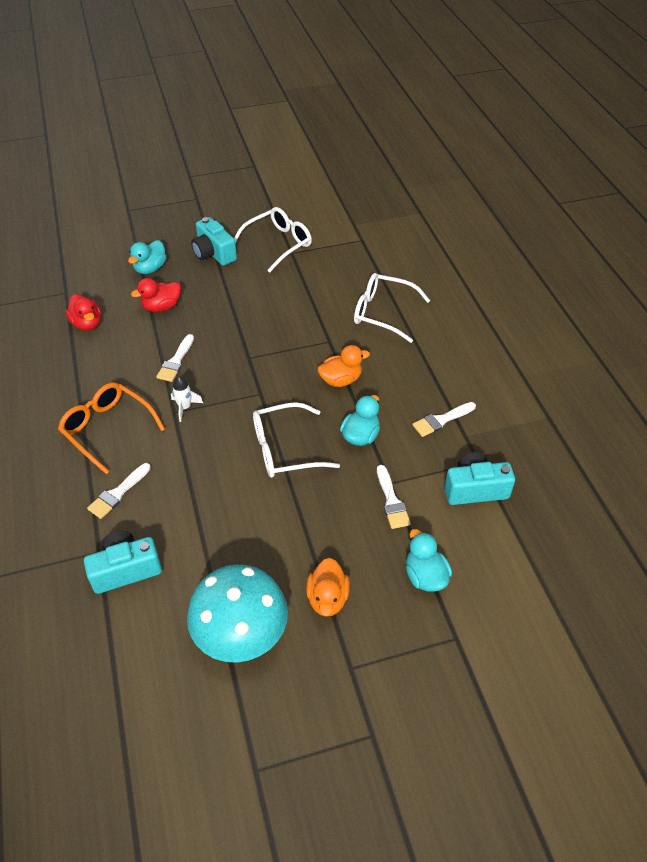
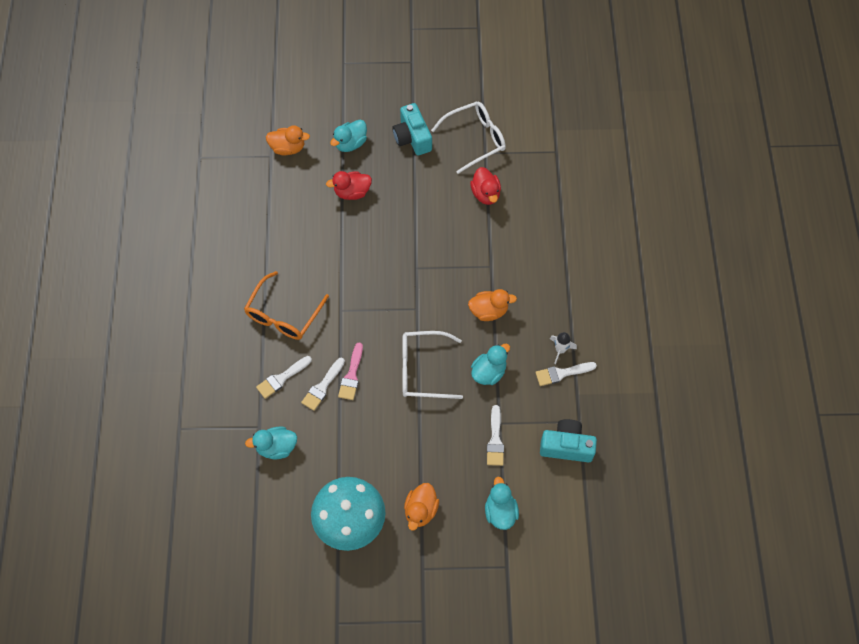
camera: 15 degrees right, 15 degrees up
(83, 283) = (288, 148): none -> orange duck
(87, 324) = (284, 197): red duck -> red duck (485, 194)
(107, 429) = (283, 314): orange glasses -> orange glasses turned 120 degrees counterclockwise
(125, 569) = (276, 447): turquoise camera -> turquoise duck
(176, 361) = (352, 257): white brush -> white brush (322, 386)
(185, 407) = (350, 308): white rocket -> white rocket (560, 350)
(202, 472) = (351, 375): none -> pink brush
(383, 313) = (548, 245): white glasses -> none

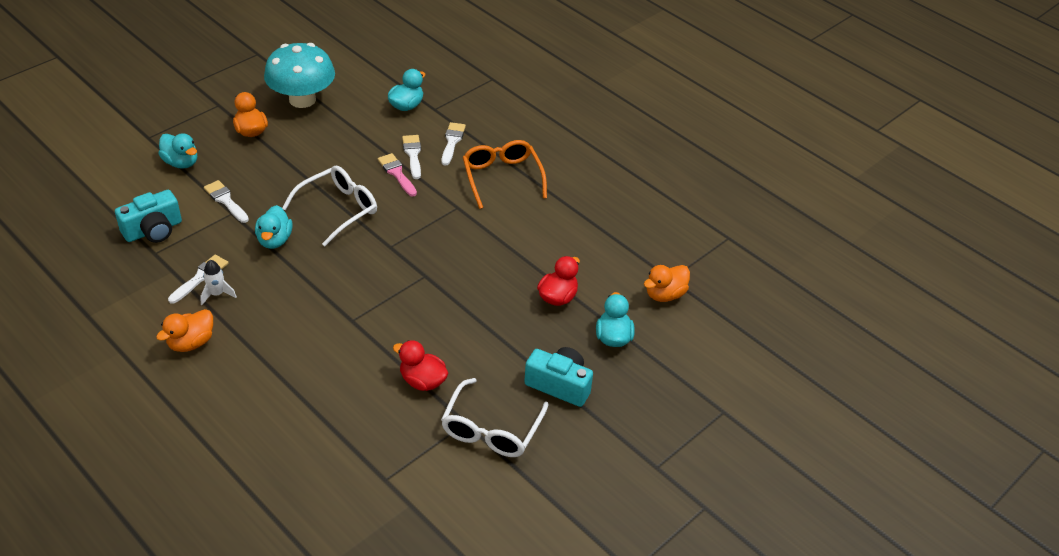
camera: 135 degrees right, 20 degrees down
(489, 311) = (318, 283): orange duck -> orange duck (191, 343)

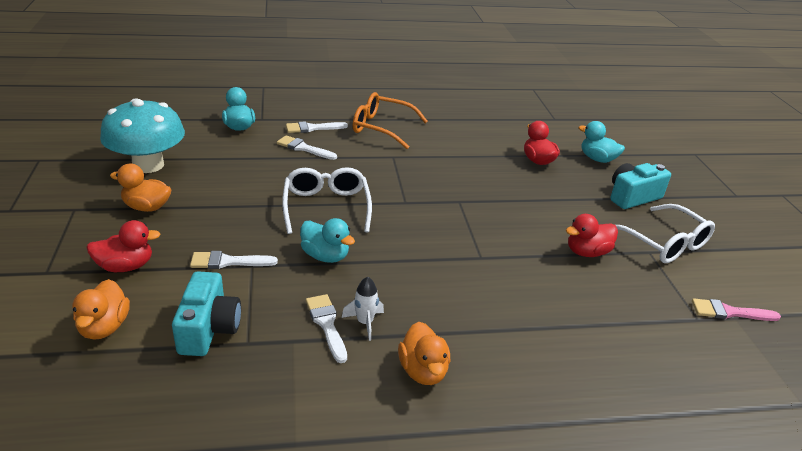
camera: 55 degrees left, 10 degrees down
(181, 163) = (126, 266): turquoise duck -> red duck
(397, 173) = (317, 163): pink brush -> pink brush (729, 312)
(452, 142) = (312, 128): white brush -> white brush turned 60 degrees counterclockwise
(665, 294) = (569, 127): orange duck -> orange duck (104, 327)

